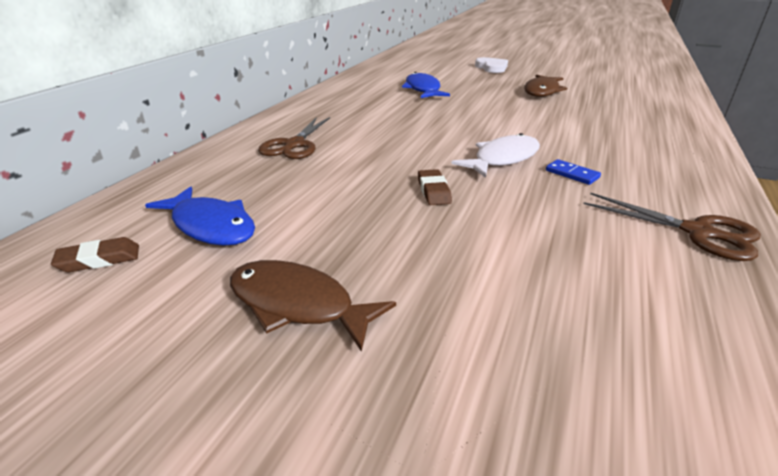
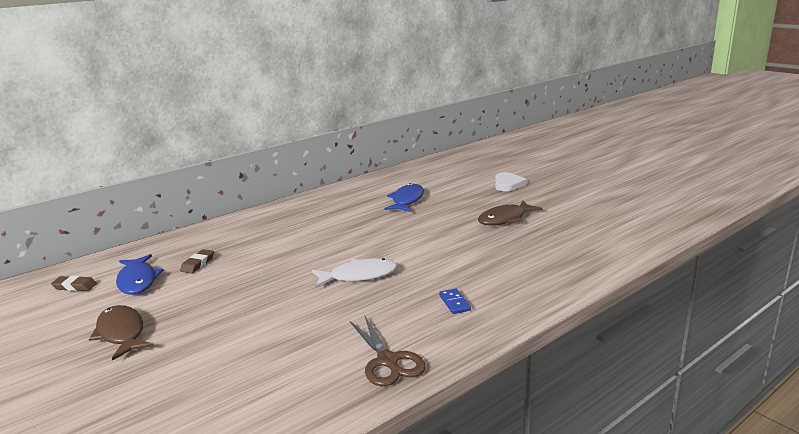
camera: 30 degrees right, 10 degrees down
(294, 145) = (247, 235): brown scissors -> none
(433, 191) = (276, 289): brown eraser -> brown eraser (197, 264)
(572, 174) = (385, 299): blue domino -> blue domino (454, 303)

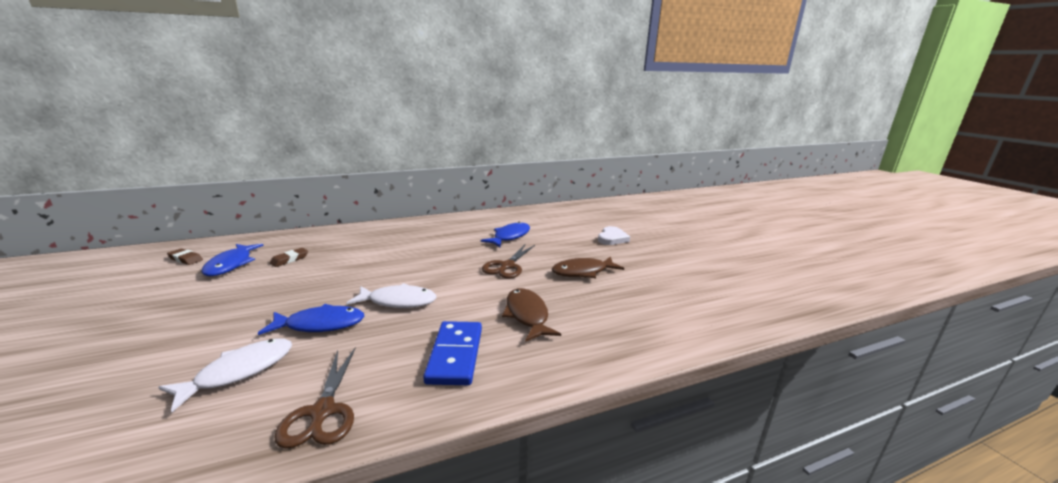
camera: 15 degrees right, 0 degrees up
(121, 333) = (157, 311): brown fish -> brown fish (527, 315)
(279, 355) = (239, 371): none -> white fish
(307, 308) = (320, 324): none -> blue fish
(430, 227) = (507, 266): none -> brown scissors
(454, 303) = (455, 355): blue domino -> blue domino, size x2.04

